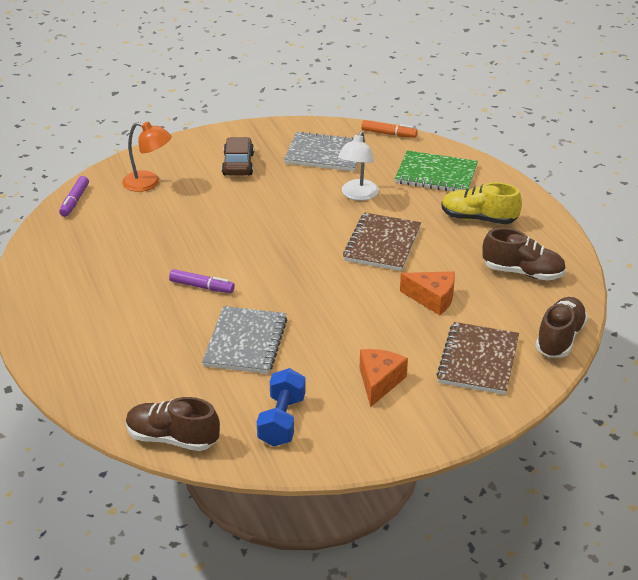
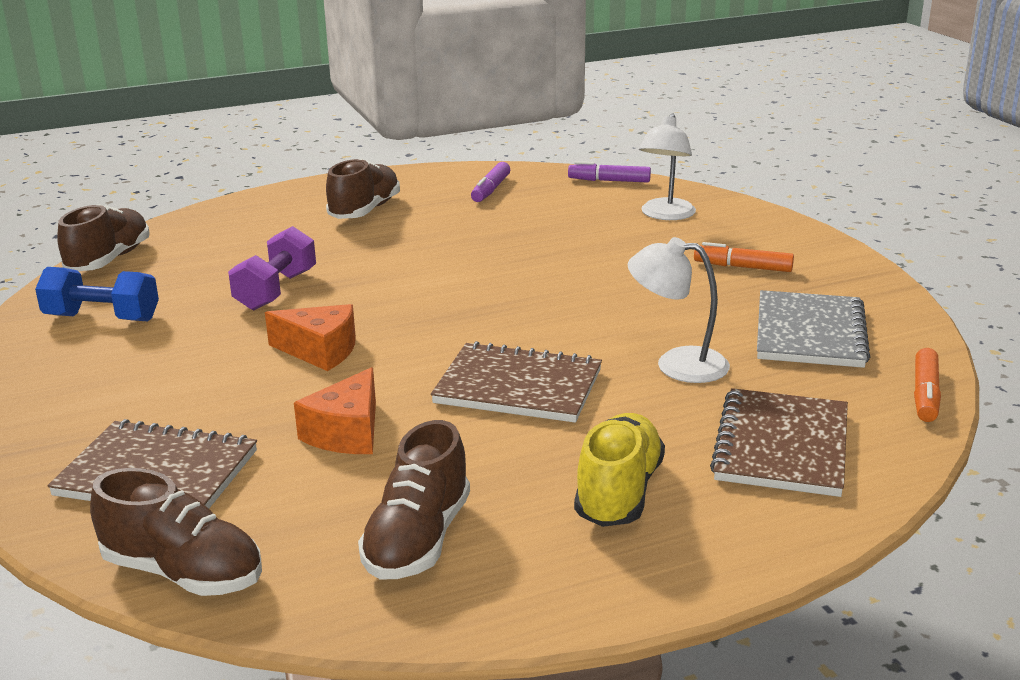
camera: 90 degrees right, 10 degrees down
(100, 312) = (365, 210): none -> brown shoe
(148, 183) = (665, 215): orange lamp -> white lamp
(202, 287) = (409, 259): purple marker -> purple marker (490, 190)
(238, 164) = (742, 267): brown car -> orange marker
(245, 342) = (276, 290): grey notebook -> purple dumbbell
(379, 382) = (146, 384): orange cheese -> orange cheese (320, 351)
(436, 175) = (781, 446): green notebook -> brown notebook

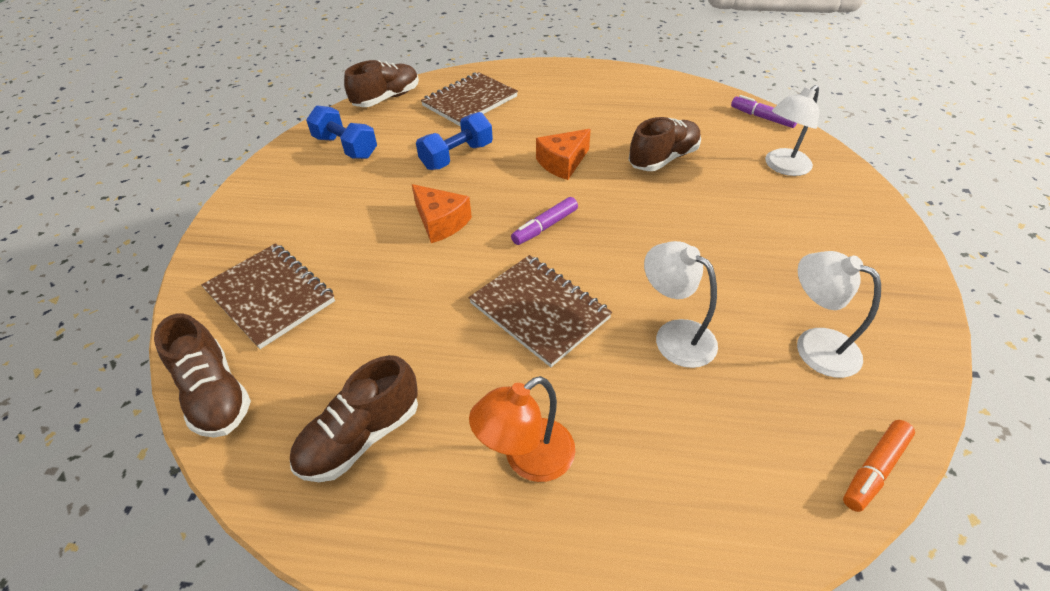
camera: 30 degrees right, 20 degrees up
(276, 290) = (457, 156): purple dumbbell -> blue dumbbell
(347, 433) = (398, 308): orange cheese -> orange cheese (562, 163)
(365, 210) = (565, 99): brown shoe -> brown shoe (663, 159)
(490, 190) = (665, 102): purple marker -> purple marker (545, 227)
(618, 492) = (527, 459): yellow shoe -> orange lamp
(742, 267) = (808, 246): orange marker -> none
(781, 446) = (694, 471): brown notebook -> brown notebook (470, 101)
(810, 333) = (814, 345): grey notebook -> white lamp

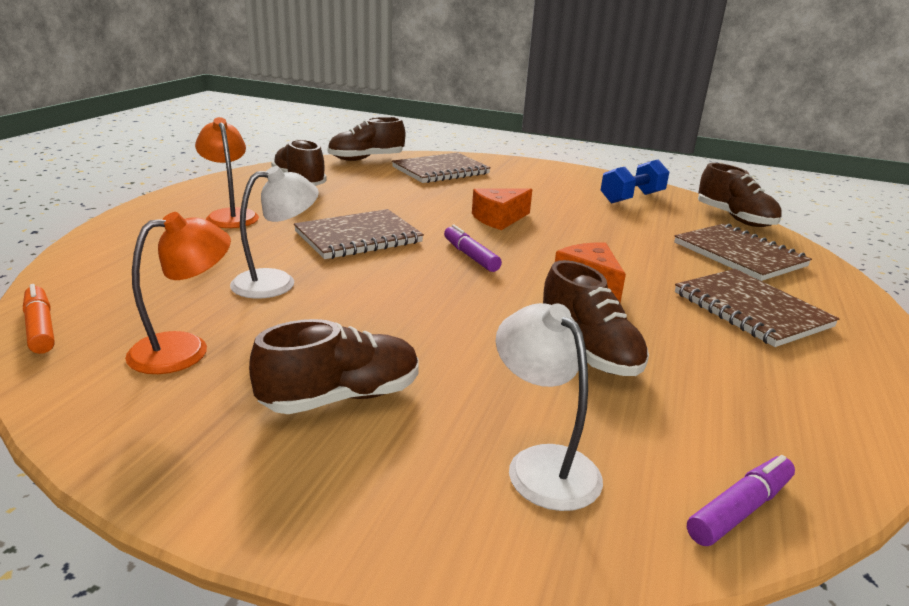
camera: 100 degrees right, 20 degrees down
(457, 156) = (610, 236): blue dumbbell -> none
(563, 103) = (751, 310): none -> brown notebook
(794, 245) = (341, 397): none -> brown shoe
(814, 345) = (185, 349): white lamp -> orange lamp

